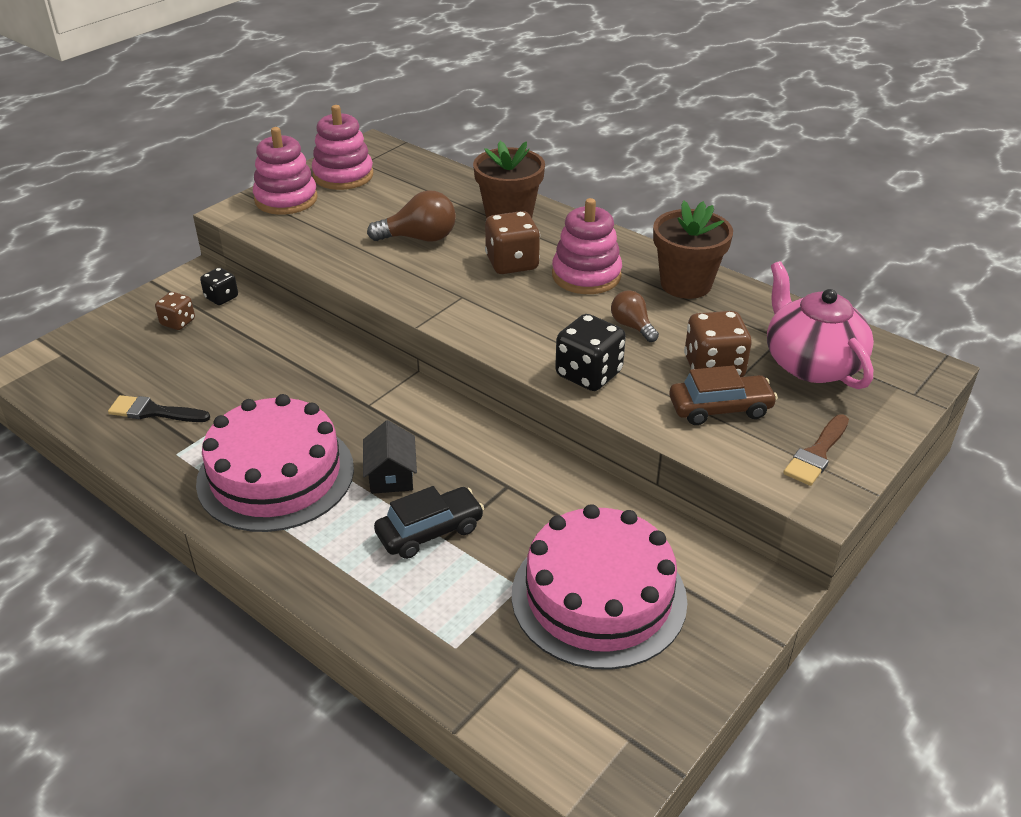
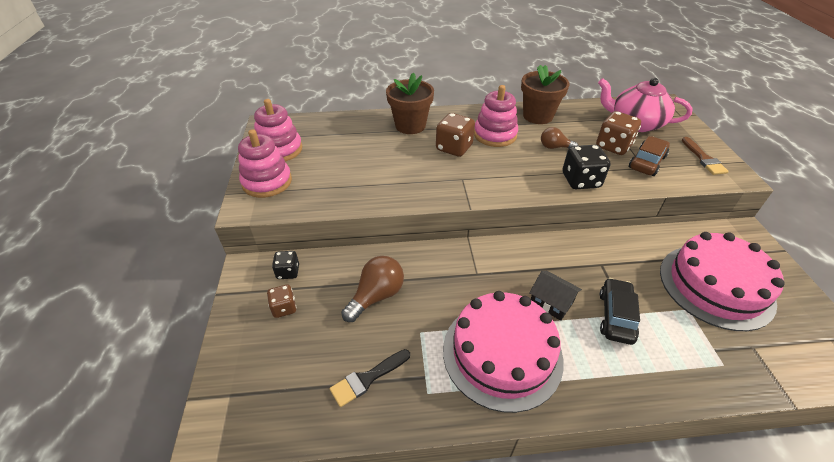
camera: 45 degrees left, 5 degrees up
(419, 238) = (386, 161): brown light bulb -> brown light bulb (376, 296)

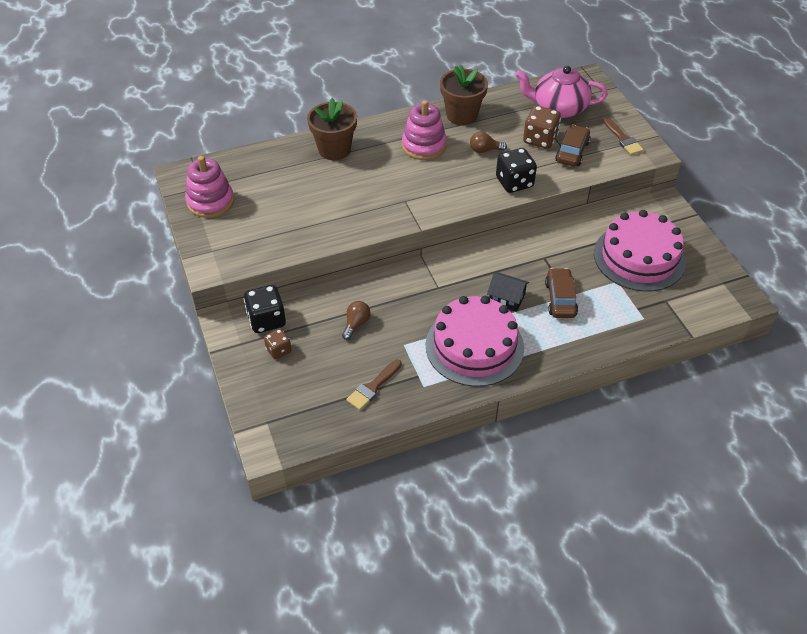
camera: 15 degrees left, 5 degrees up
(267, 182) = (217, 239): pink stacking toy -> none
(288, 272) = (267, 320): black dice -> black dice, size x1.68
(367, 378) = (373, 387): black brush -> brown brush
(376, 296) = (356, 324): brown light bulb -> brown light bulb, size x0.63
(454, 148) = (387, 168): brown dice -> none
(616, 316) = (560, 299): black car -> brown car

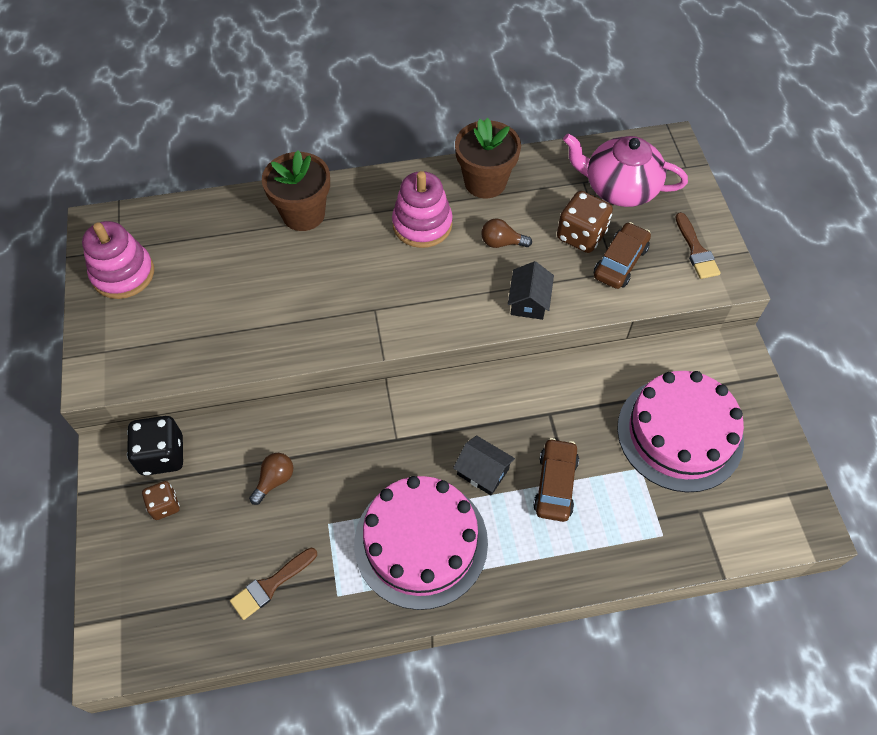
camera: 10 degrees right, 10 degrees up
(514, 183) = (529, 301): black dice -> black house

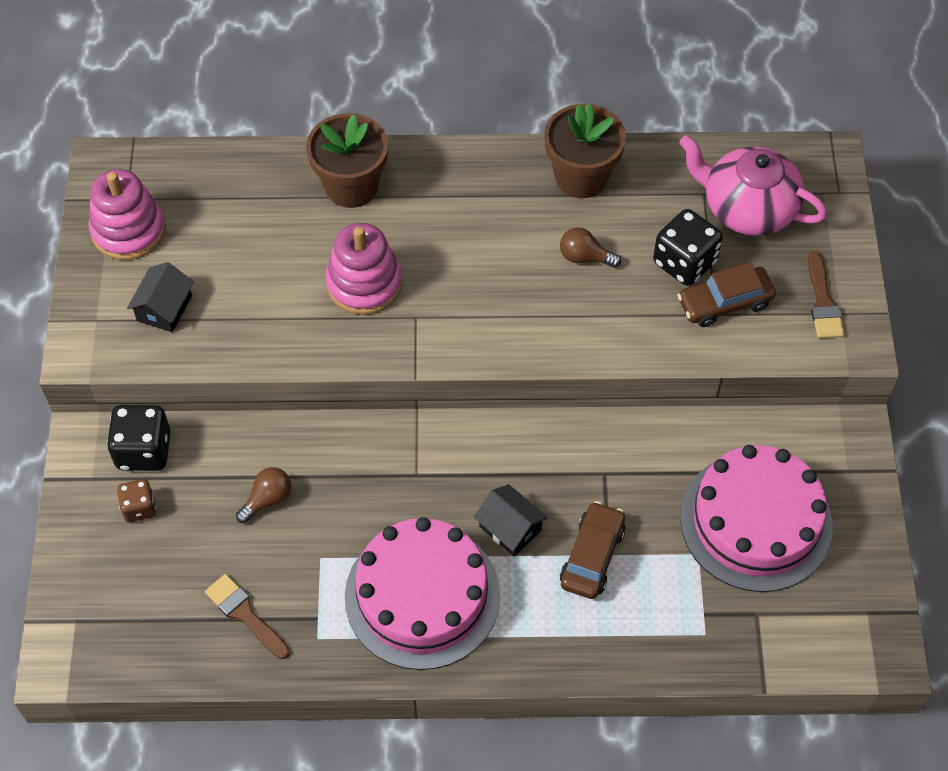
camera: 10 degrees right, 0 degrees up
(271, 585) = (245, 614): brown brush -> brown brush turned 75 degrees clockwise
(422, 224) = (492, 220): pink stacking toy -> pink stacking toy (364, 283)
(529, 301) = (601, 335): black house -> black house (164, 308)
(581, 235) = (684, 262): brown dice -> black dice
(620, 262) = (724, 303): brown car -> brown car turned 150 degrees counterclockwise

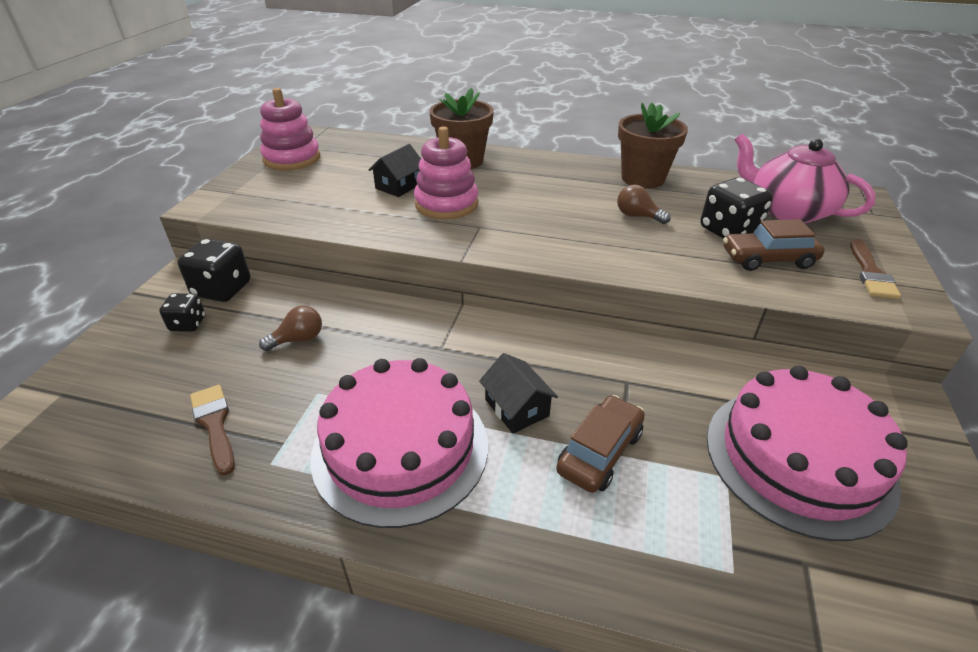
camera: 15 degrees right, 20 degrees down
(139, 508) = (188, 324): brown dice -> black dice
(164, 308) = (285, 194): black house -> black house (399, 186)

